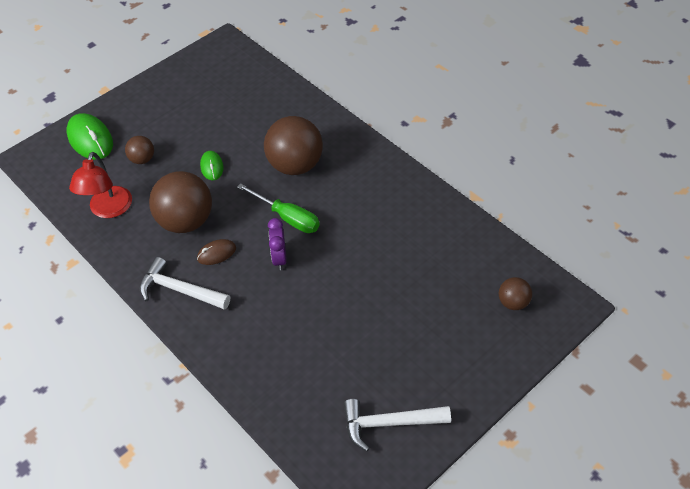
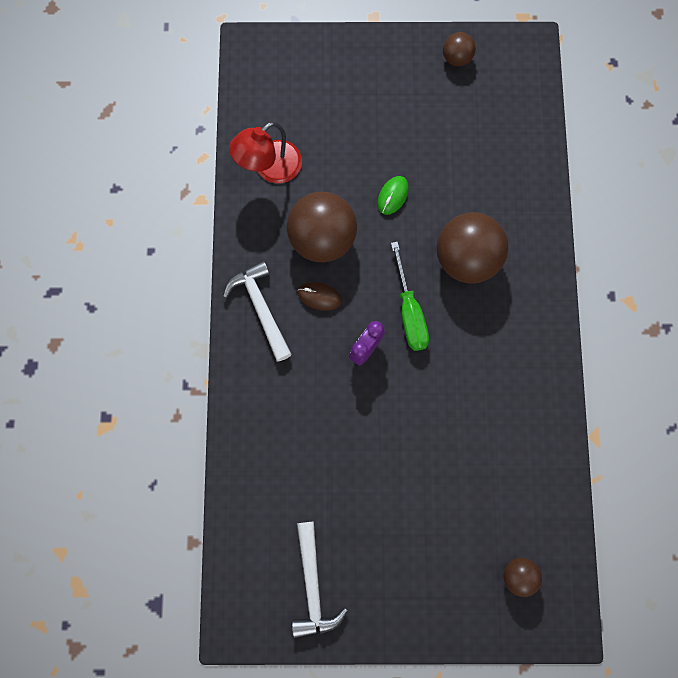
camera: 40 degrees right, 25 degrees up
(90, 139) = (315, 71): green mouse -> none
(142, 159) = (341, 134): brown ball -> brown ball (456, 58)
(389, 423) = (313, 586): white hammer -> white hammer turned 135 degrees counterclockwise

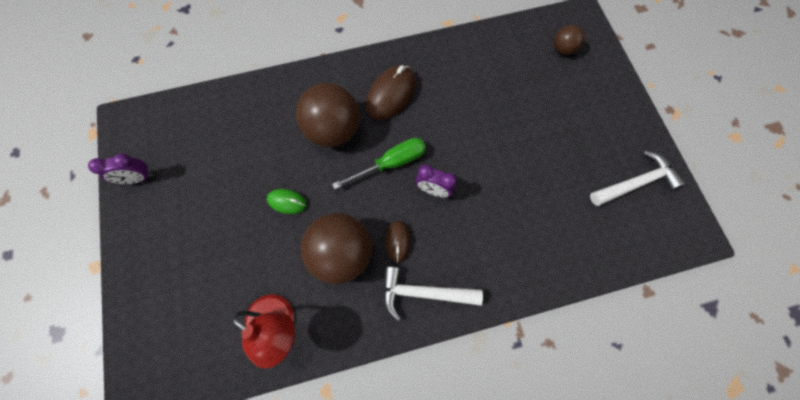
camera: 105 degrees left, 5 degrees down
(260, 308) = (423, 293): white hammer -> white hammer turned 45 degrees clockwise
(456, 58) = (138, 178): brown ball -> purple clock
(499, 334) = (391, 94): none -> brown mouse

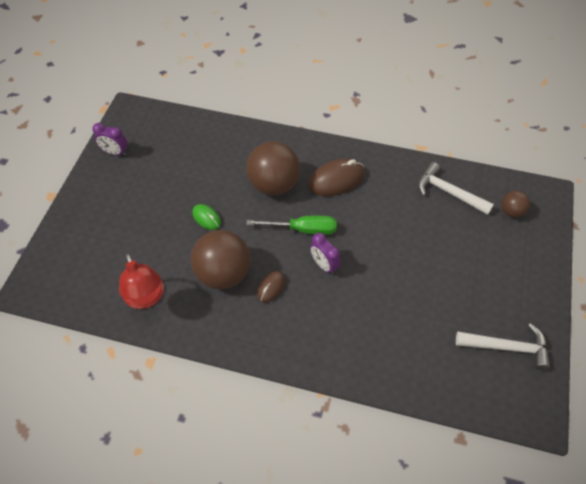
camera: 30 degrees right, 15 degrees down
(423, 293) = (266, 334): white hammer -> white hammer (448, 192)

